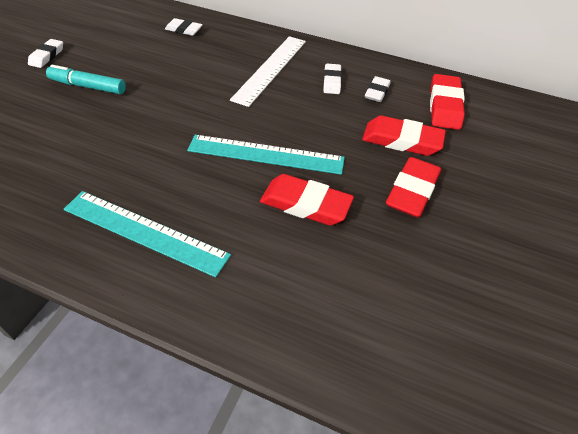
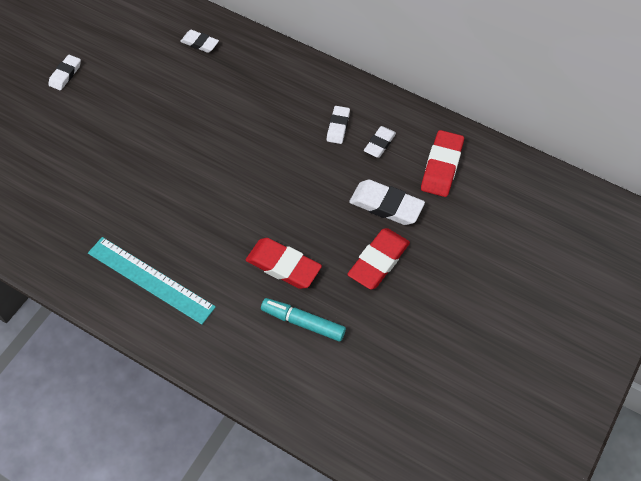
camera: 10 degrees right, 10 degrees up
(88, 86) = (104, 118): turquoise marker -> turquoise marker (303, 322)
(266, 154) = (258, 211): turquoise ruler -> none
(270, 69) = (280, 105): white ruler -> none
(401, 140) = (386, 205): red eraser -> white eraser

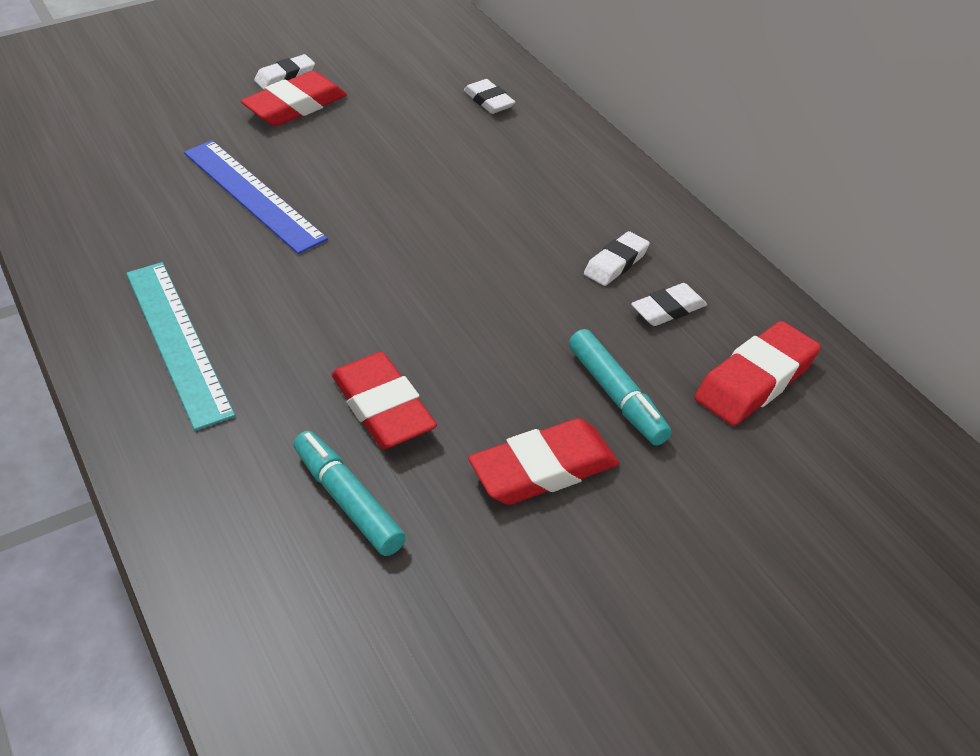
camera: 30 degrees right, 15 degrees down
(90, 94) = (295, 106): none -> red eraser
(115, 169) = (252, 195): none -> blue ruler
(386, 205) = (617, 396): white eraser -> turquoise marker

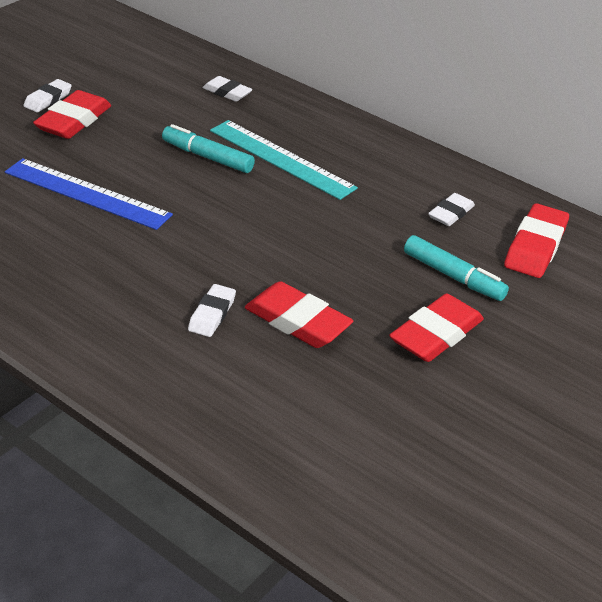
camera: 25 degrees left, 5 degrees down
(177, 341) = (105, 311): turquoise ruler -> turquoise ruler (281, 159)
(348, 501) = (316, 388): turquoise marker -> turquoise marker (207, 157)
(616, 263) = (396, 190): white eraser -> white eraser (212, 314)

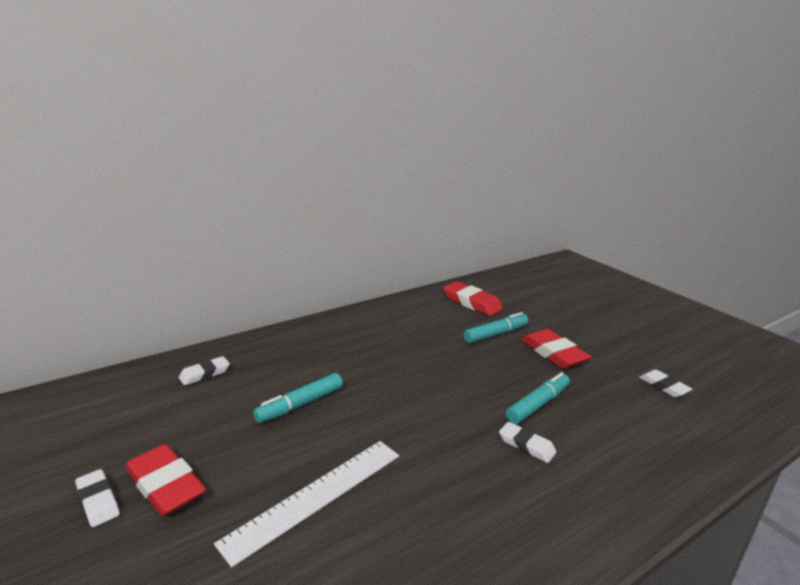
camera: 70 degrees left, 15 degrees down
(87, 193) = (316, 496): blue ruler -> white ruler
(281, 159) = (327, 368): turquoise ruler -> none
(297, 321) = (538, 404): red eraser -> turquoise marker
(451, 213) = (429, 319): white eraser -> white eraser (663, 386)

